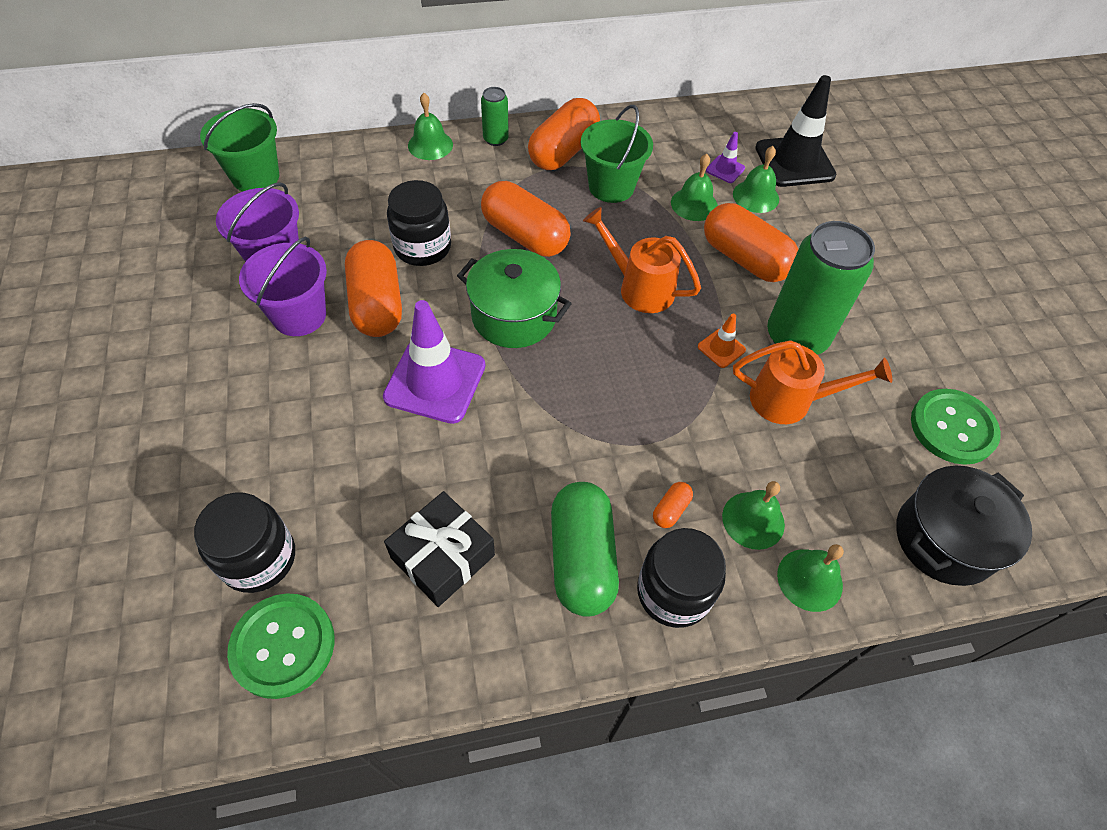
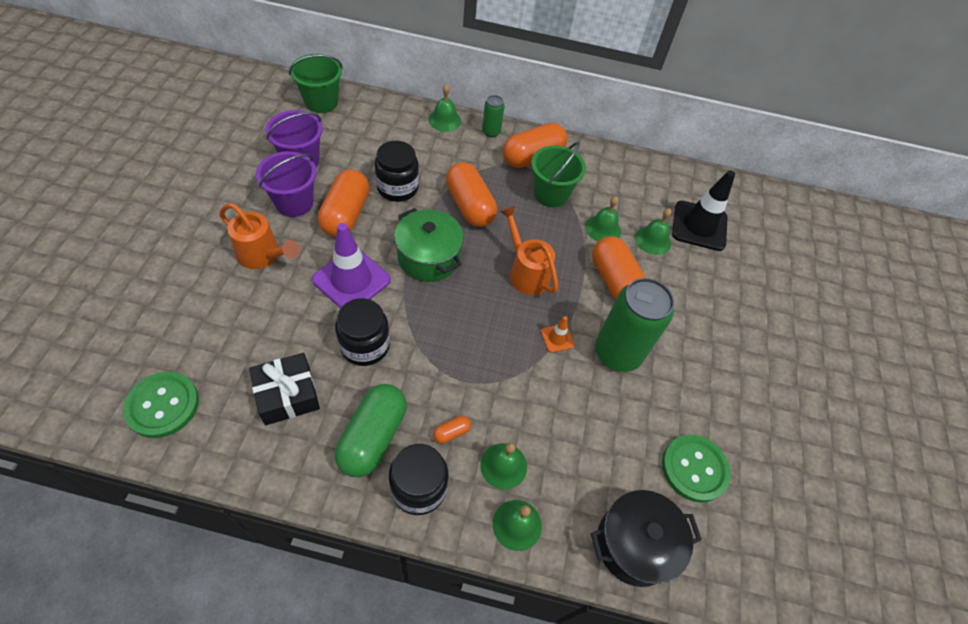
camera: 20 degrees right, 0 degrees up
(258, 558) = (180, 345): black jar -> black jar (365, 345)
(725, 169) = (642, 212): purple traffic cone -> none
(790, 400) = (583, 395): orange watering can -> orange watering can (263, 255)

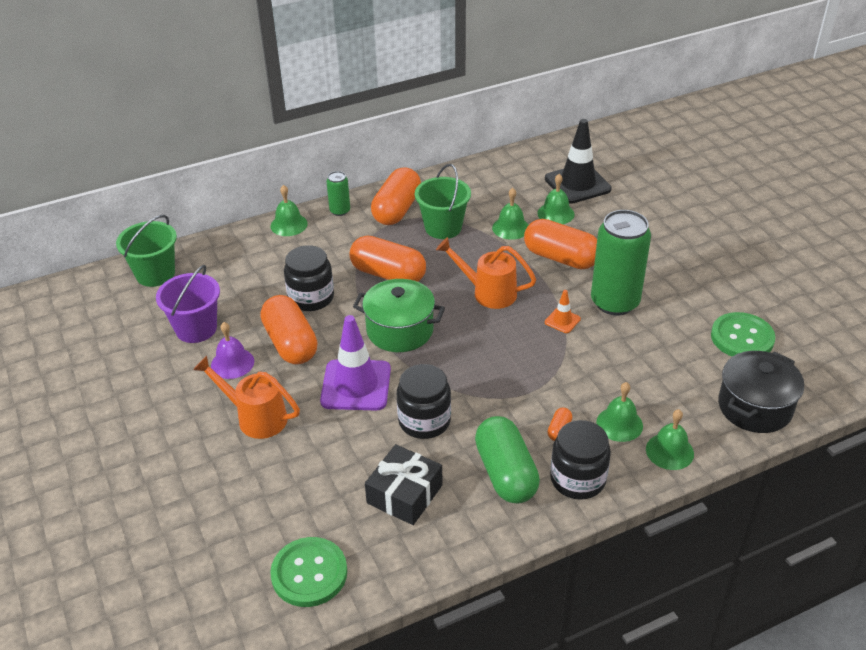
camera: 30 degrees left, 15 degrees down
(263, 255) = (256, 417): orange watering can -> orange watering can turned 150 degrees counterclockwise
(294, 203) = (232, 363): purple bucket -> purple bell

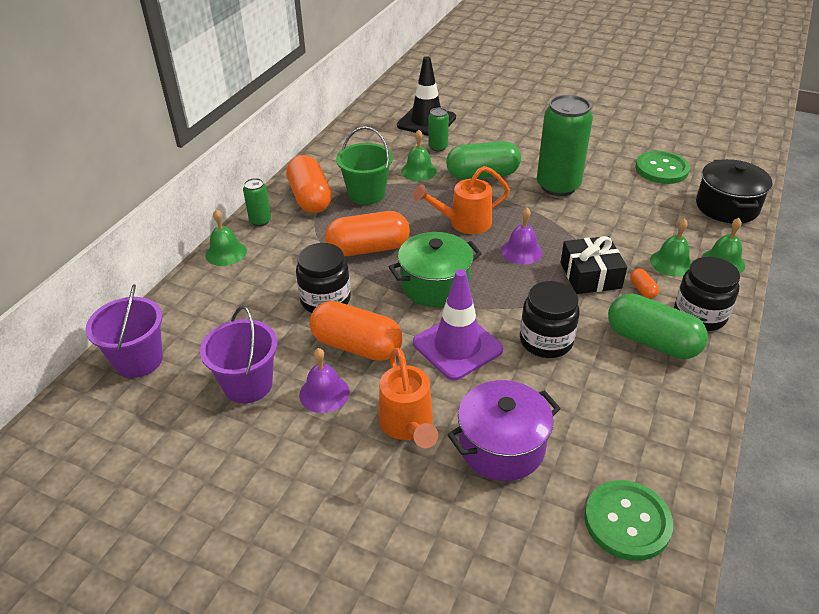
camera: 40 degrees left, 0 degrees up
(155, 274) = (139, 360): green bucket -> purple bucket
(256, 417) = (408, 425): orange watering can -> orange watering can turned 90 degrees counterclockwise
(295, 471) = (501, 446): none -> purple pot
(404, 494) = (608, 405): black gift -> black gift (590, 275)
(503, 341) = (521, 251): none -> purple bell
(555, 213) = (438, 147): green bell -> green can
(560, 258) = (482, 175): orange capsule -> green capsule
(562, 320) = (541, 215): orange traffic cone -> none

